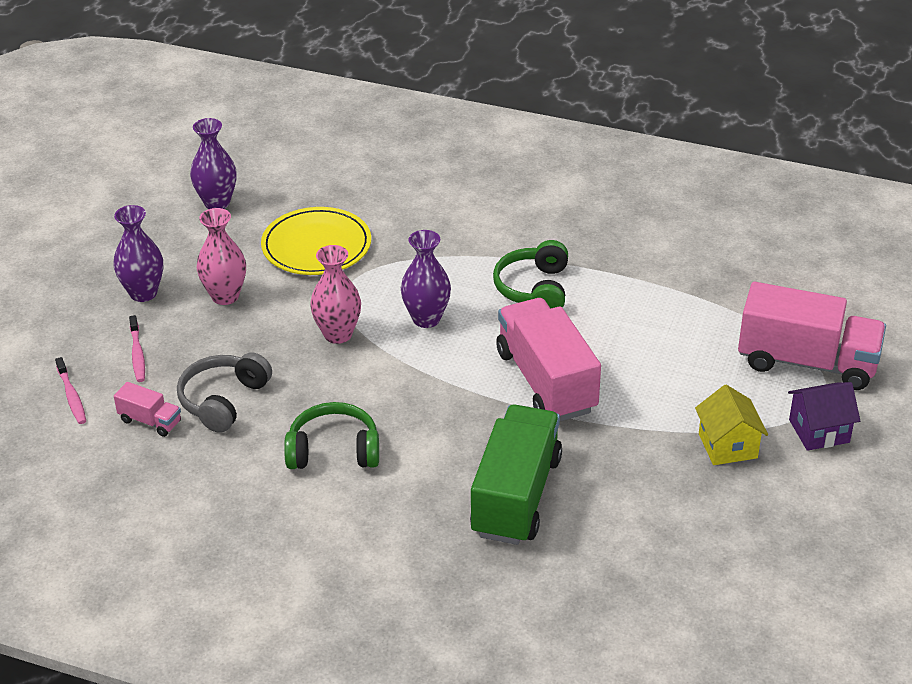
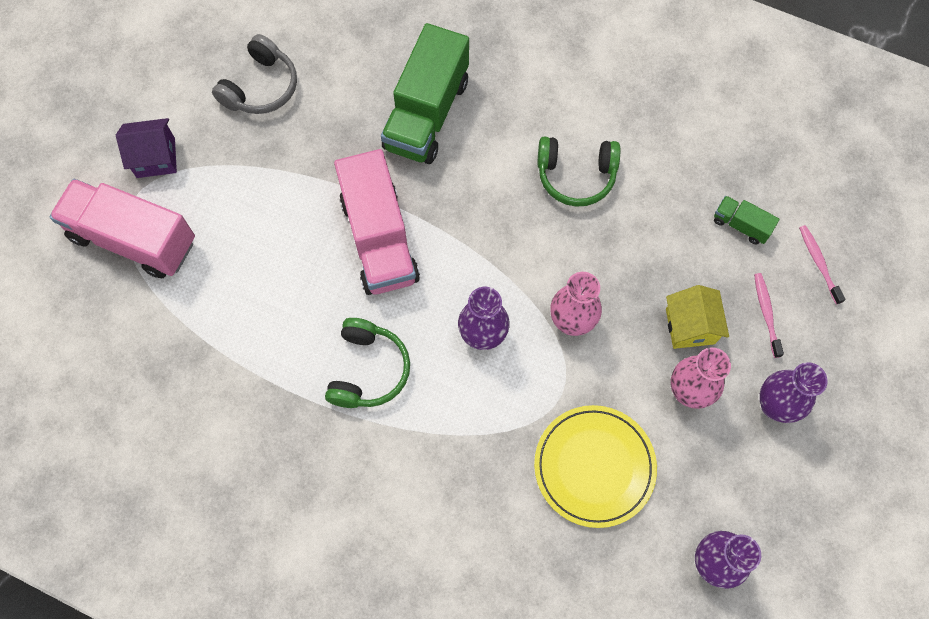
camera: 175 degrees left, 30 degrees up
(150, 421) = (740, 225): pink truck -> green truck
(223, 400) = (677, 244): grey headphones -> grey headphones (261, 87)
(727, 446) = (239, 149): yellow house -> yellow house (690, 326)

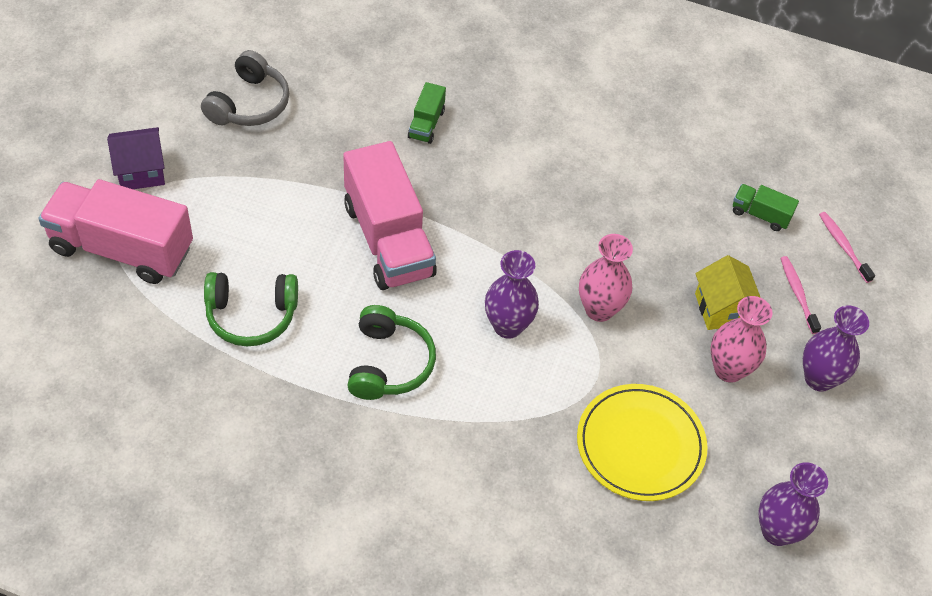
camera: 10 degrees left, 15 degrees down
(426, 114) = (426, 124): green truck -> green truck, size x0.45
(576, 176) = (587, 175): green headphones -> green headphones (251, 315)

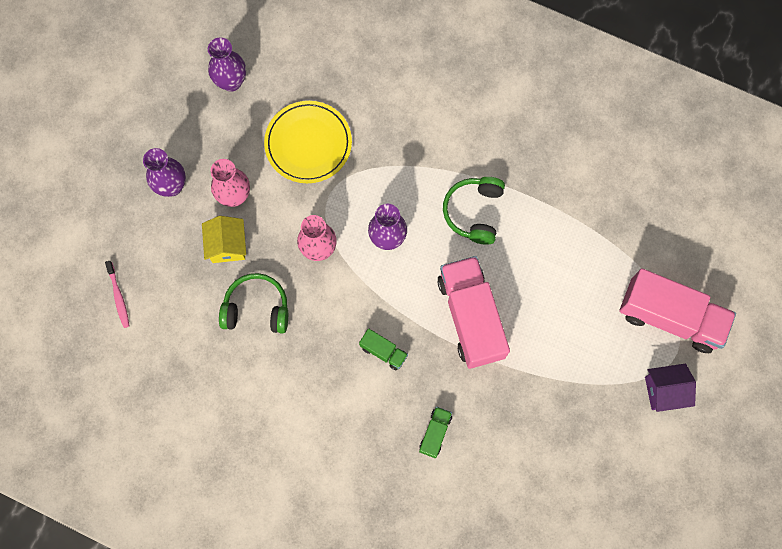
camera: 170 degrees left, 20 degrees up
(249, 104) = (582, 460): grey headphones -> none
(251, 315) = (571, 255): green headphones -> green headphones (256, 308)
(760, 215) = (176, 329): green truck -> green truck (383, 351)
(797, 294) = (167, 255): pink toothbrush -> none

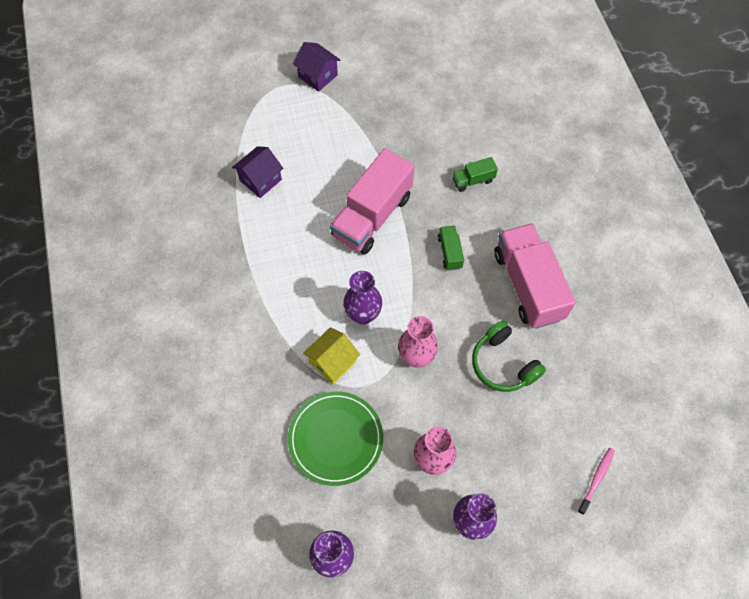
camera: 130 degrees left, 10 degrees down
(227, 245) = (477, 429): yellow house -> yellow house (332, 362)
(308, 143) = (335, 439): yellow plate -> green plate
(474, 212) = (289, 271): green headphones -> none
(583, 254) = (260, 180): none -> purple house
(670, 317) = (263, 103): pink truck -> pink truck (528, 285)

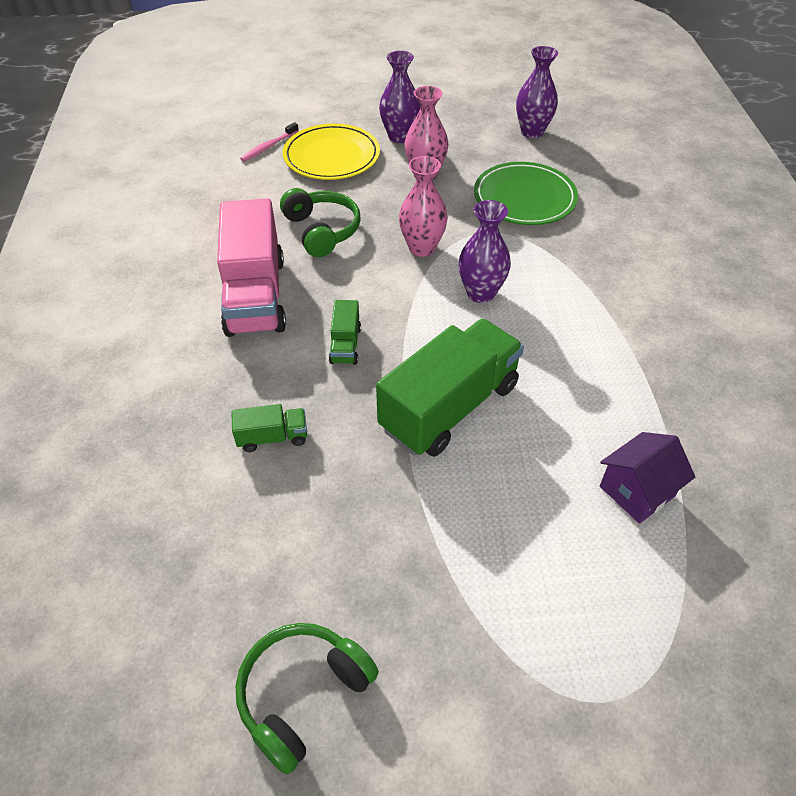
camera: 170 degrees left, 15 degrees down
(318, 76) = (526, 714): purple house -> none
(332, 362) = (524, 255): yellow house -> none
(372, 216) = (449, 407): pink truck -> green truck
(414, 69) = (303, 695): none -> green headphones
(529, 473) = (331, 156): none -> yellow plate

